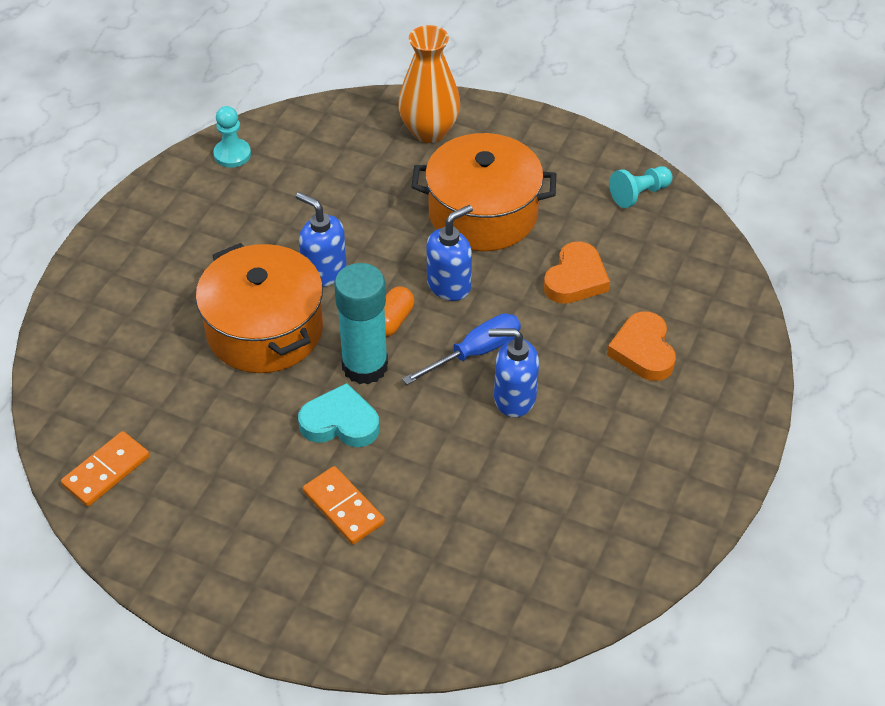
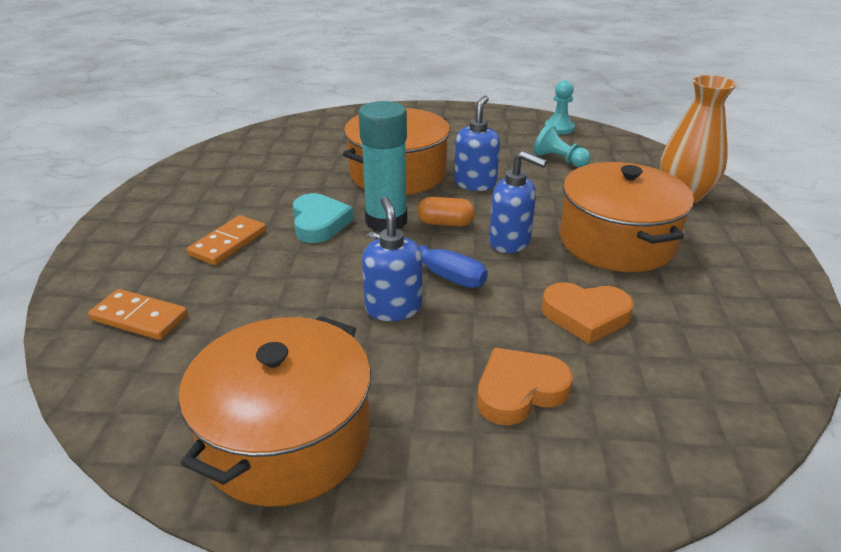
camera: 70 degrees right, 15 degrees down
(106, 471) = (240, 150): orange domino -> orange domino (140, 317)
(639, 194) = (762, 338): turquoise pawn -> turquoise pawn (559, 160)
(643, 499) = (287, 438): none -> orange pot

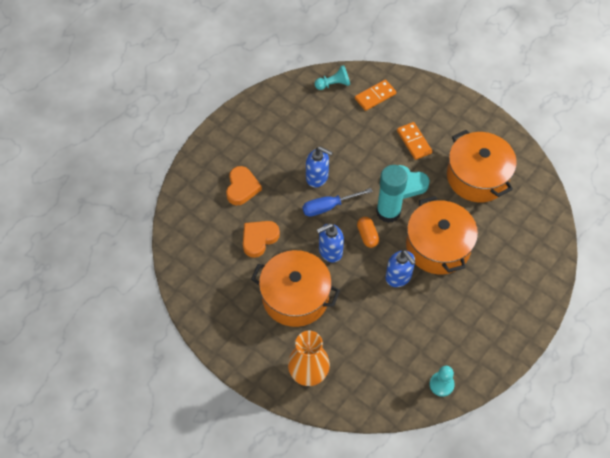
camera: 125 degrees right, 25 degrees up
(287, 438) = (275, 116): orange pot -> orange pot (477, 177)
(445, 223) = (367, 236): orange capsule -> orange capsule turned 60 degrees counterclockwise
(559, 160) = (395, 344): turquoise pawn -> turquoise pawn (333, 84)

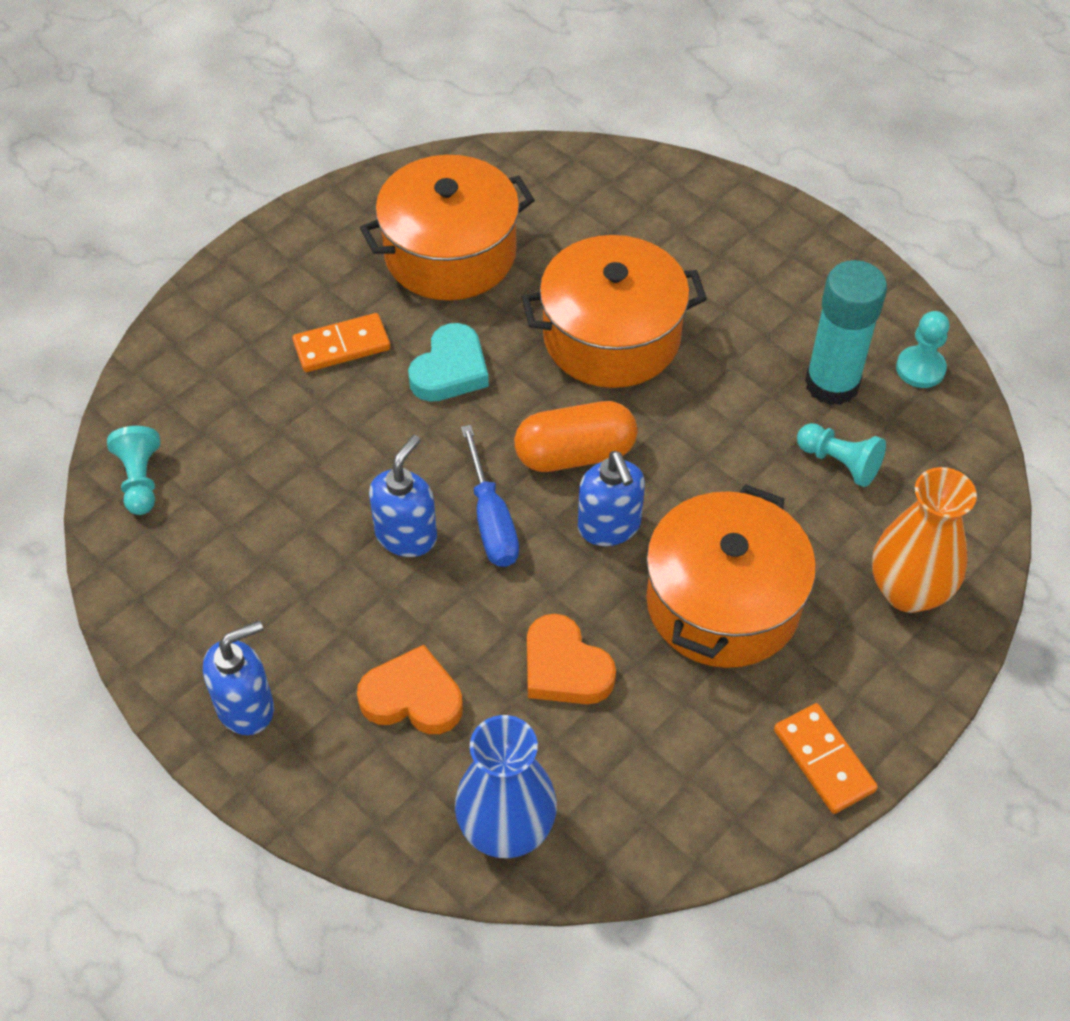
camera: 85 degrees left, 5 degrees down
(188, 224) = (506, 829): none -> blue vase
(367, 236) = (575, 454): orange capsule -> orange capsule, size x1.63
(375, 96) = (198, 402): orange domino -> orange domino (824, 760)
(377, 345) = (839, 463): none -> turquoise pawn
(388, 212) = (518, 411): turquoise glue stick -> turquoise glue stick (832, 384)
(398, 277) = (680, 410): blue soap dispenser -> blue soap dispenser (246, 707)

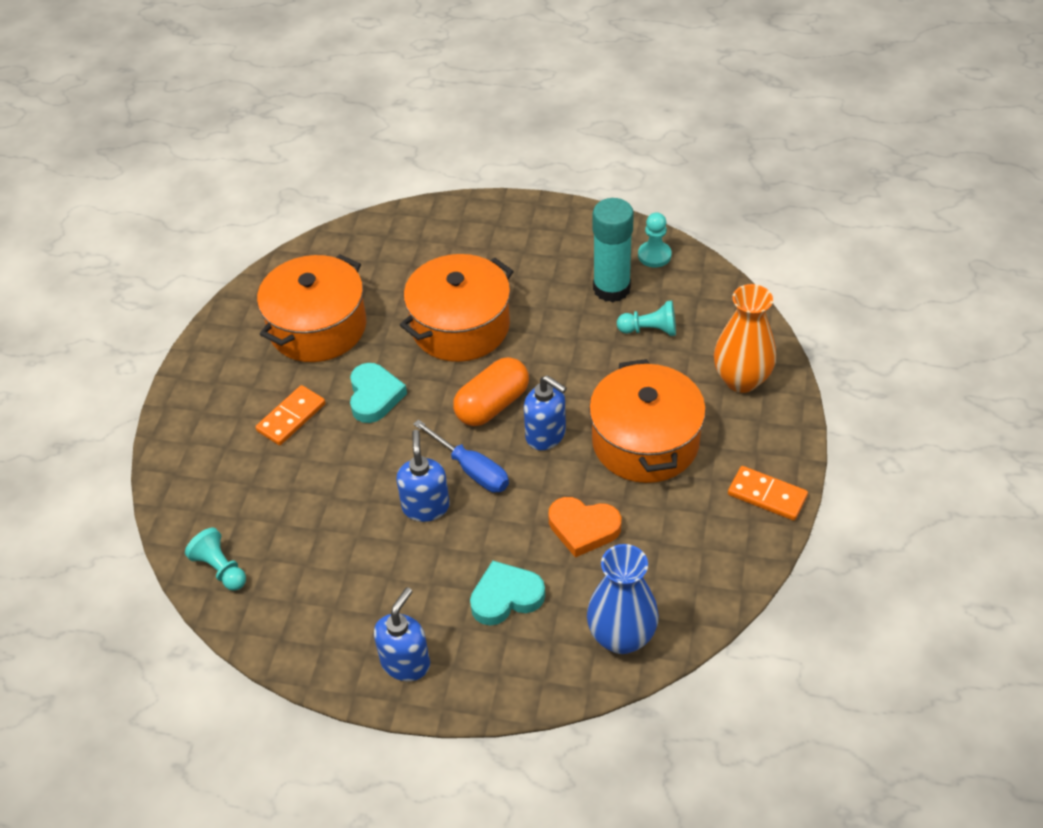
camera: 30 degrees left, 5 degrees down
(412, 697) = (506, 597): orange heart -> turquoise heart

